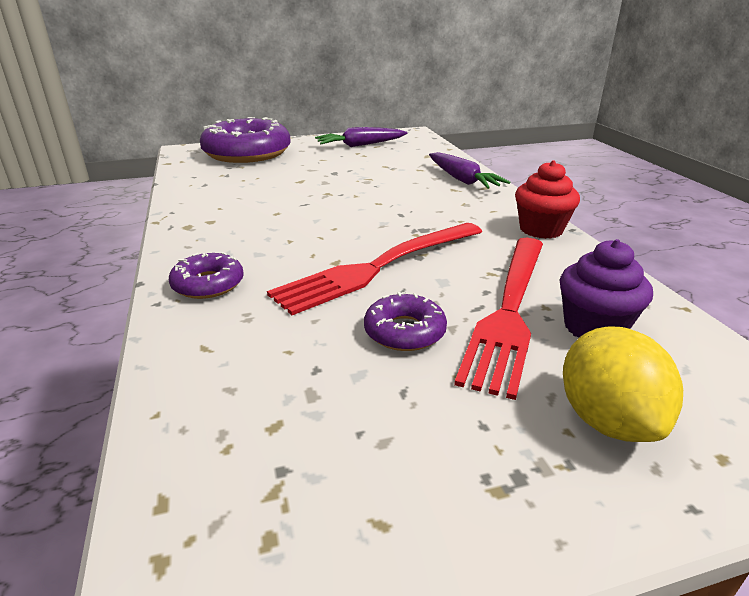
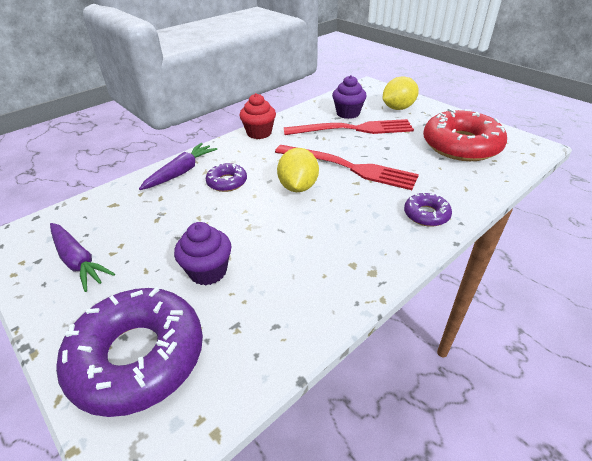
camera: 115 degrees left, 10 degrees up
(292, 174) = (208, 271): none -> purple cupcake
(332, 429) = (461, 145): none -> red donut
(368, 225) = (298, 187): none -> yellow lemon
(404, 331) = (395, 146): purple donut -> purple donut (227, 182)

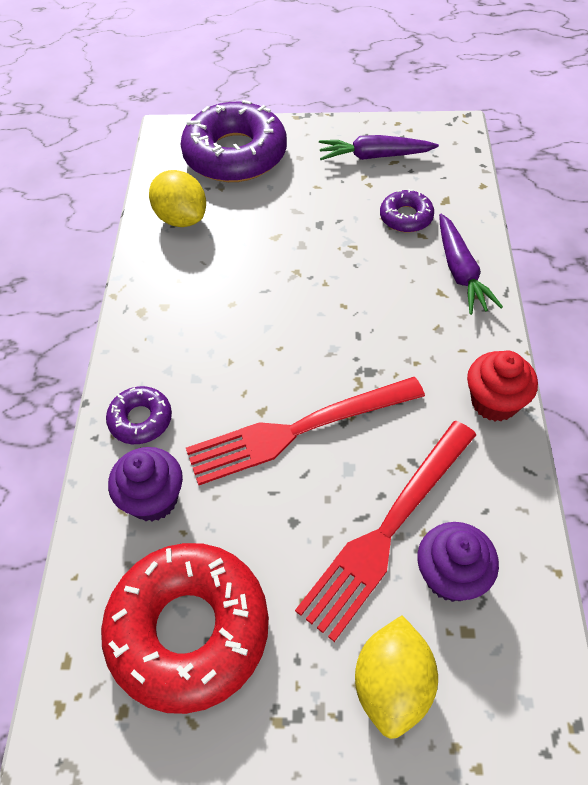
camera: 135 degrees right, 15 degrees up
(208, 271) = (271, 218): purple cupcake -> purple cupcake (153, 499)
(227, 182) = (395, 298): purple donut -> purple donut (406, 217)
(298, 187) = (316, 350): yellow lemon -> yellow lemon (181, 218)

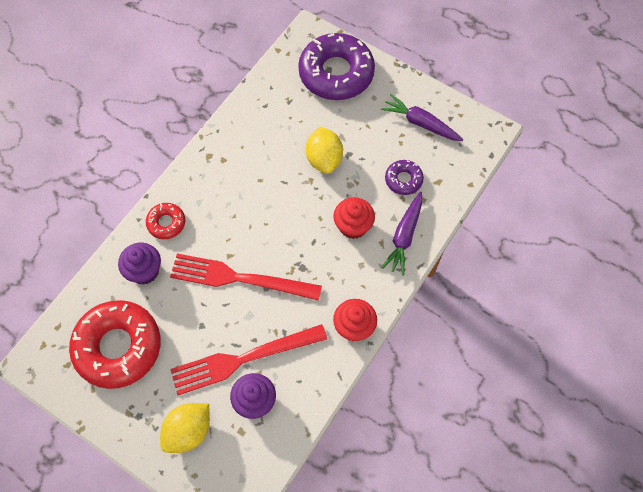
camera: 30 degrees right, 10 degrees up
(140, 420) = (166, 223): purple donut -> red donut
(181, 218) = (272, 104): yellow lemon -> yellow lemon (324, 159)
(391, 293) = (353, 226): none -> red cupcake

